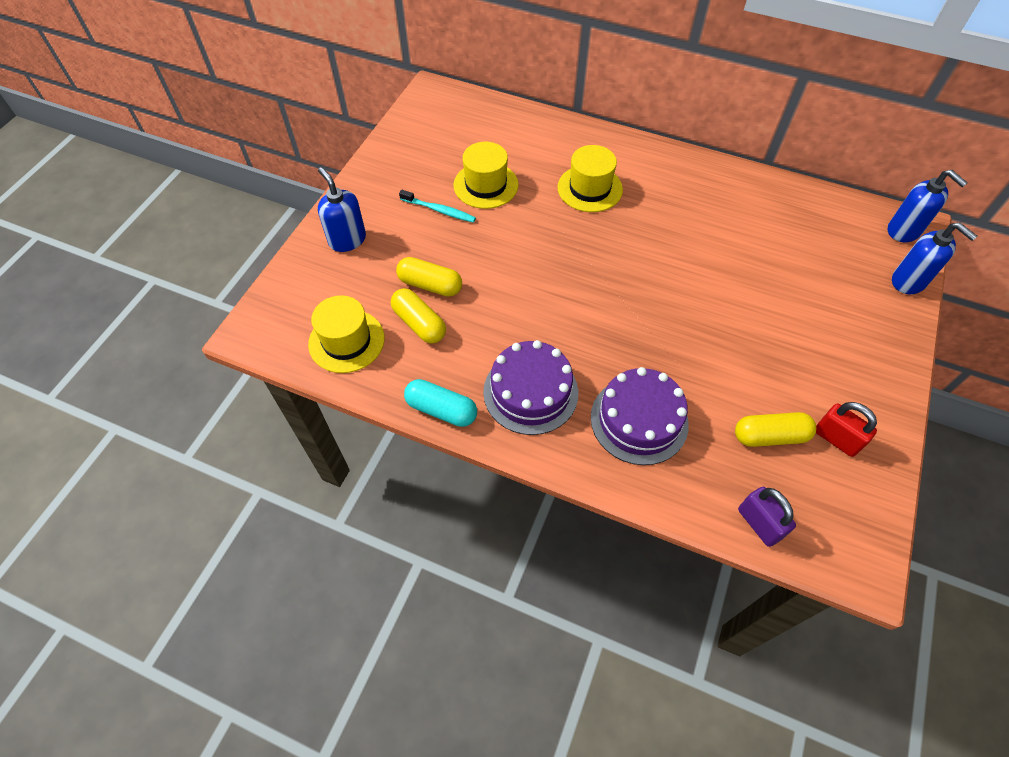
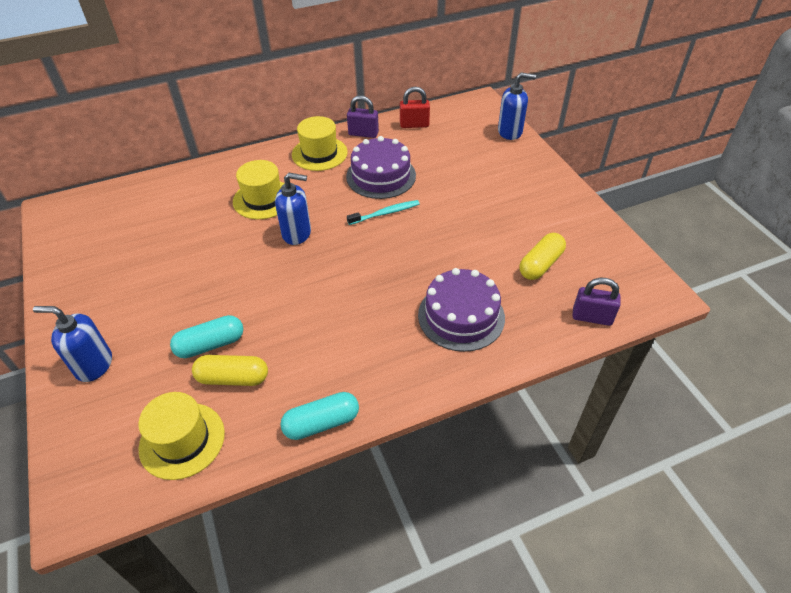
camera: 45 degrees left, 10 degrees down
(430, 285) = (210, 345): yellow capsule -> turquoise capsule
(439, 210) = (157, 288): turquoise toothbrush -> turquoise toothbrush (385, 213)
(485, 185) = (178, 246): yellow hat -> yellow hat (319, 153)
(530, 392) = (372, 357): purple cake -> purple cake (381, 176)
(747, 182) = (363, 134): none -> purple padlock
(836, 439) = (572, 239): red padlock -> red padlock (414, 125)
(903, 231) = (478, 108): blue soap dispenser -> blue soap dispenser (297, 233)

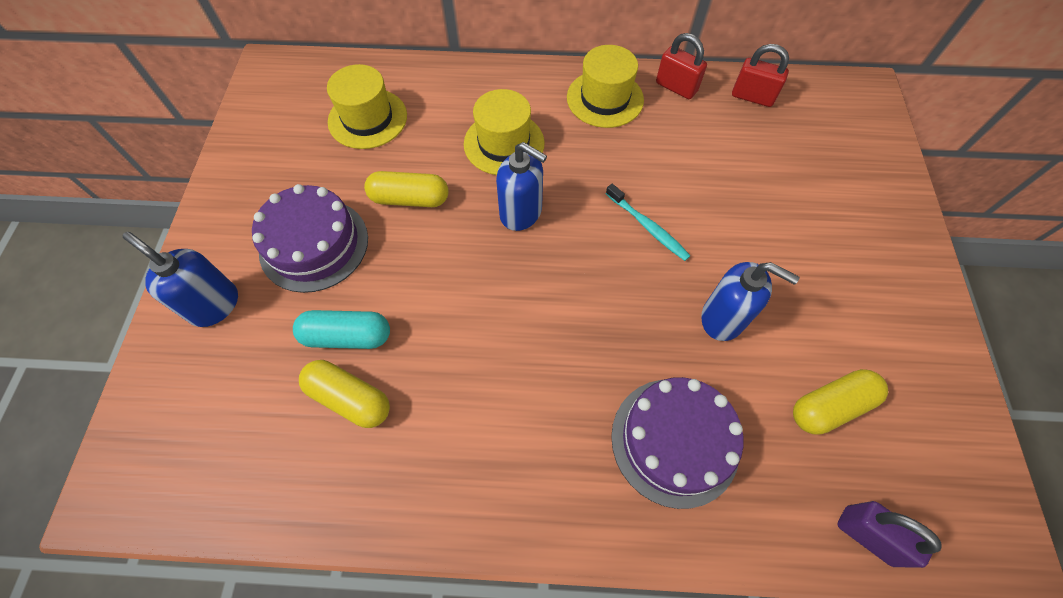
camera: 25 degrees right, 15 degrees up
(182, 440) = (255, 460): yellow hat -> yellow hat (367, 118)
(212, 252) = (410, 199): none -> yellow capsule
(321, 423) = (420, 521): turquoise capsule -> none
(363, 134) = (676, 87): purple padlock -> red padlock
(381, 176) = (669, 164): purple cake -> purple cake (314, 244)
(385, 213) = (648, 227): turquoise toothbrush -> turquoise toothbrush turned 45 degrees clockwise
(510, 132) = (888, 157): blue soap dispenser -> blue soap dispenser (723, 318)

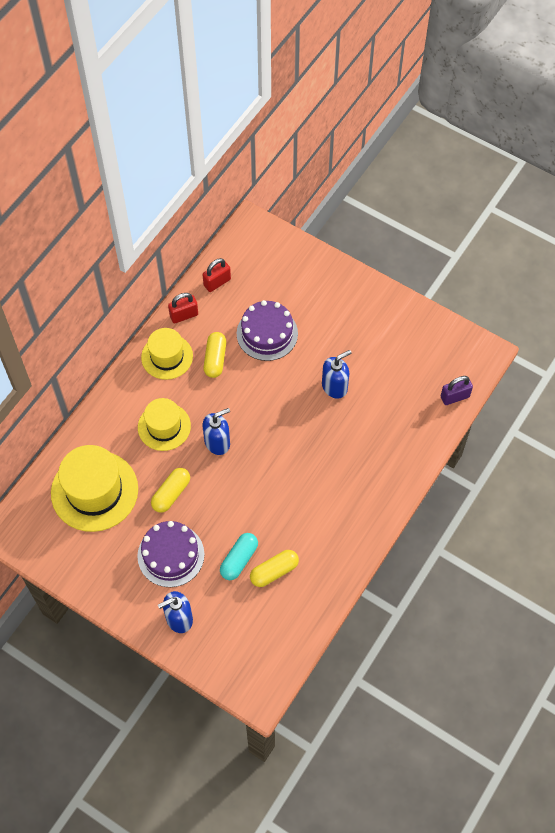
camera: 60 degrees left, 0 degrees up
(367, 118) = (94, 491): yellow hat -> yellow hat, size x1.60
(648, 227) = (265, 387): turquoise toothbrush -> none
(674, 441) = (377, 443): purple cake -> purple cake (267, 333)
(830, 406) = (400, 372): yellow capsule -> yellow capsule (215, 359)

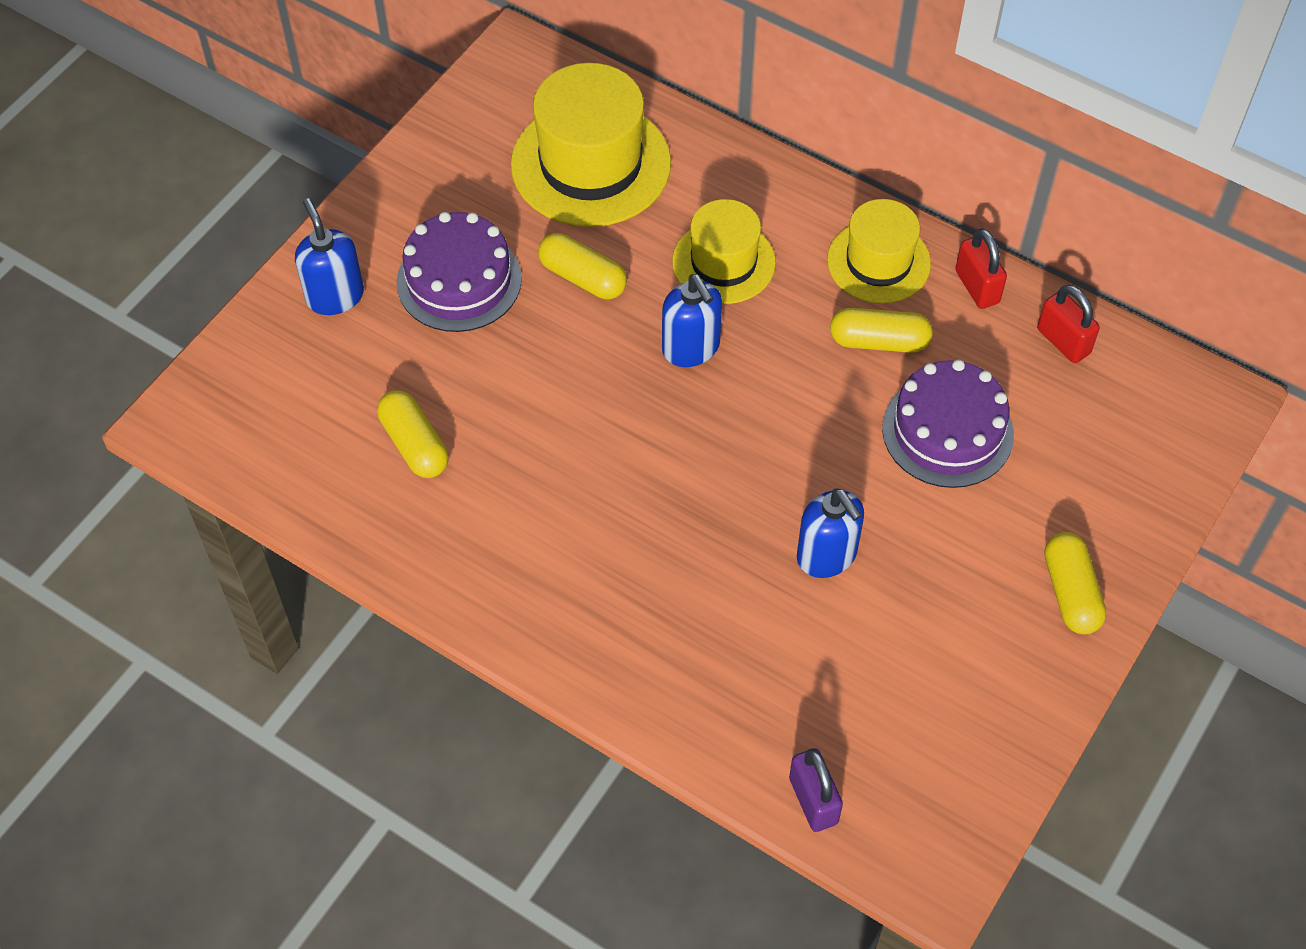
camera: 90 degrees right, 5 degrees down
(239, 559) = (442, 387): turquoise capsule -> none
(351, 292) = (1070, 592): none -> yellow capsule

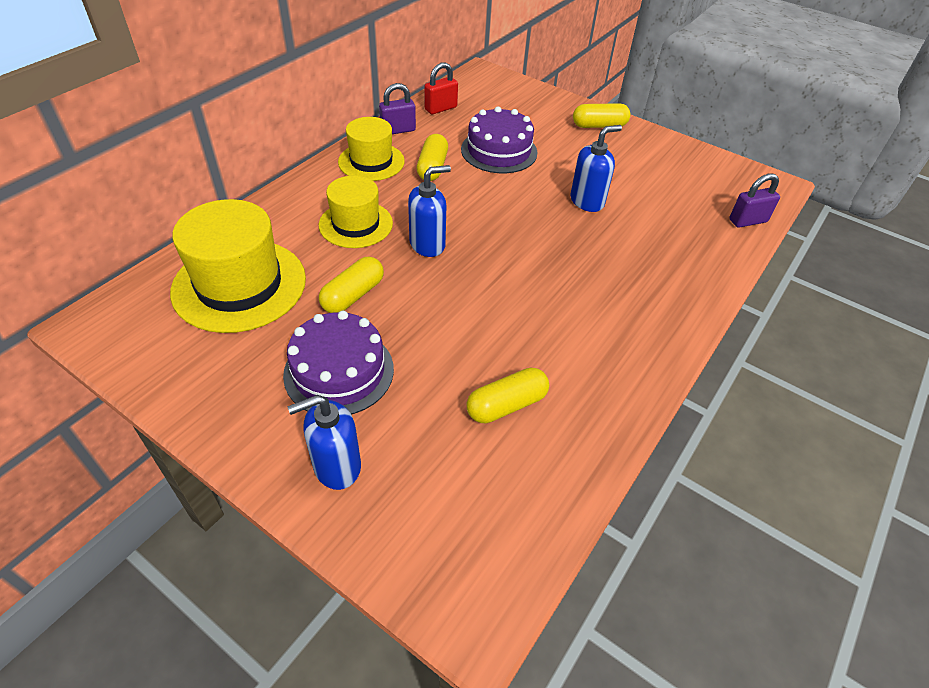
camera: 90 degrees left, 10 degrees down
(977, 287) = (398, 130): red padlock -> purple padlock

